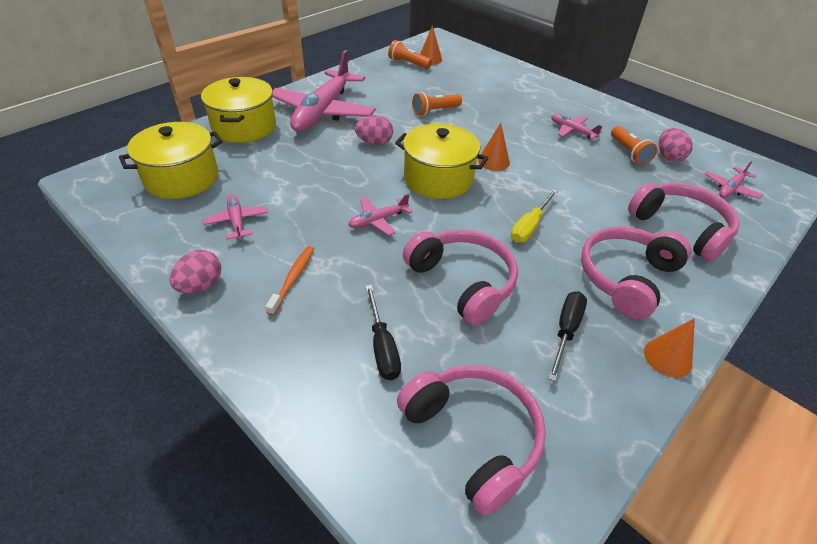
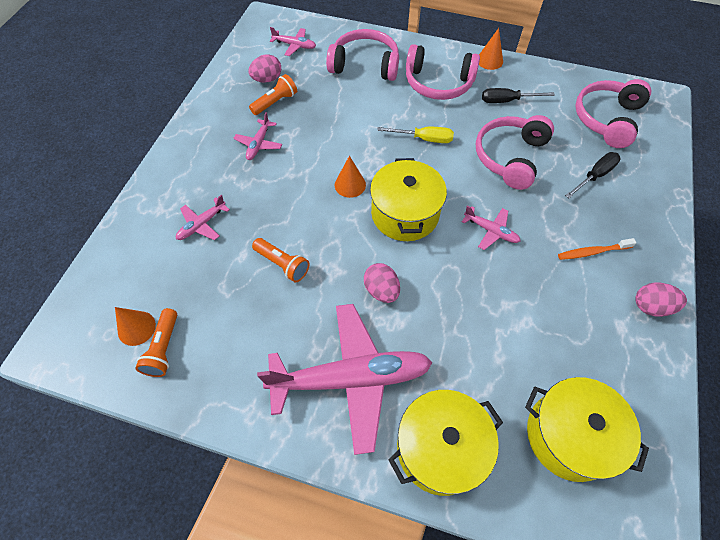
camera: 115 degrees left, 15 degrees up
(237, 221) = (576, 333): pink plane -> pink plane (202, 224)
(680, 228) = (365, 65): pink headphones -> pink headphones turned 75 degrees clockwise

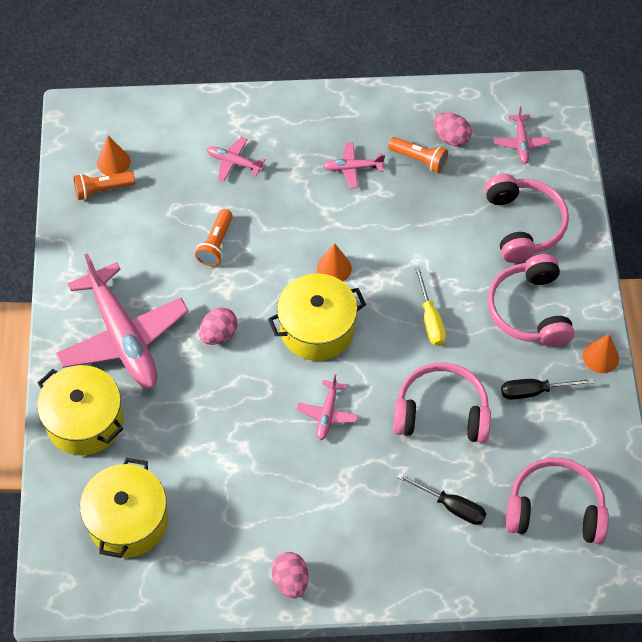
camera: 70 degrees right, 0 degrees up
(507, 101) = (534, 391): black screwdriver -> black screwdriver turned 75 degrees counterclockwise
(592, 252) = (339, 516): orange toothbrush -> none

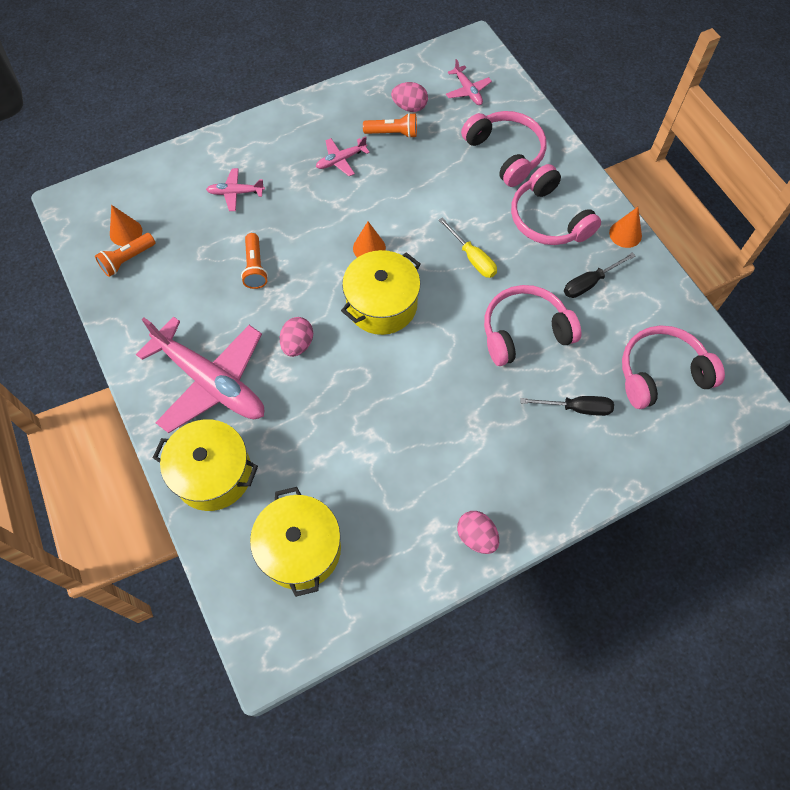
camera: 25 degrees left, 5 degrees up
(327, 413) = (429, 373): pink plane -> none

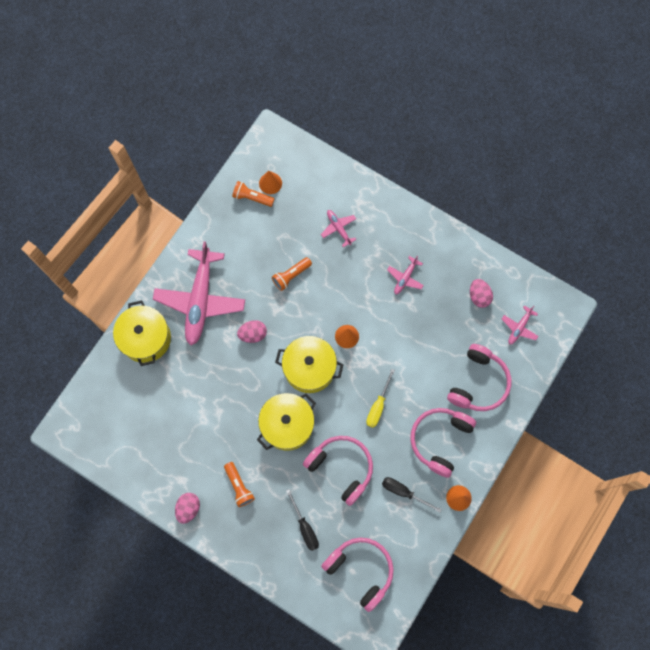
camera: 60 degrees right, 10 degrees up
(300, 549) = (129, 413): yellow pot -> yellow pot (287, 424)
(341, 160) = (405, 278): pink plane -> pink plane turned 90 degrees counterclockwise
(393, 133) = (449, 298): orange flashlight -> orange flashlight (239, 486)

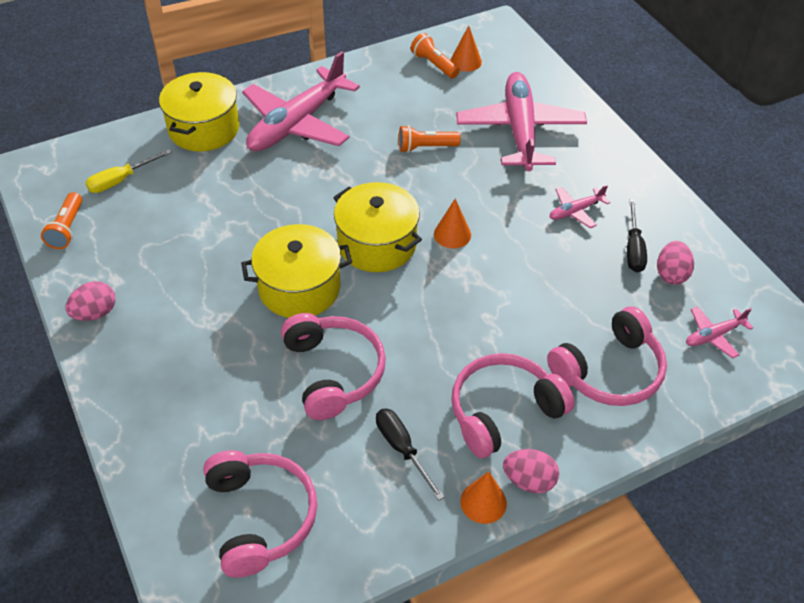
camera: 30 degrees right, 25 degrees down
(239, 486) = (179, 322): orange flashlight -> orange flashlight (67, 229)
(253, 334) = (333, 180): pink egg -> pink egg (529, 480)
(305, 527) = (225, 416): black screwdriver -> black screwdriver (633, 249)
(338, 228) = (520, 130): pink plane -> pink plane, size x2.29
(378, 406) = (440, 327): yellow screwdriver -> yellow screwdriver (121, 180)

